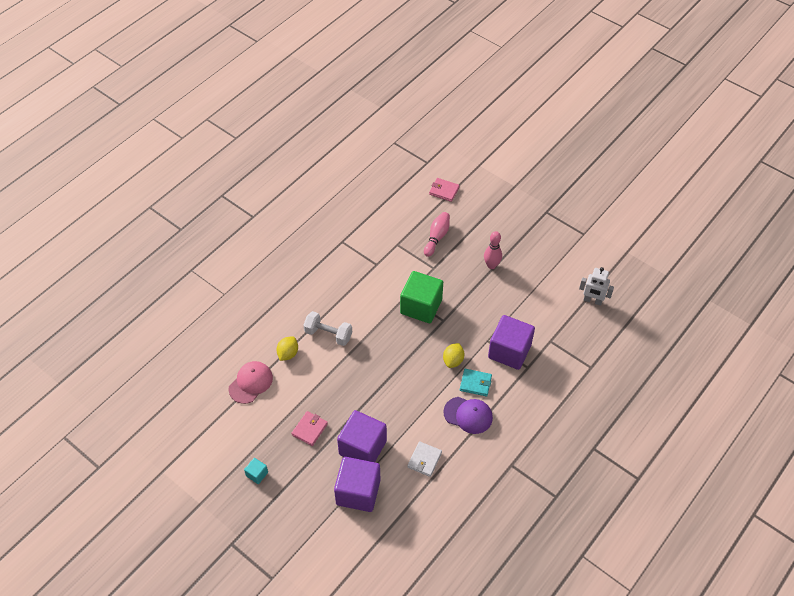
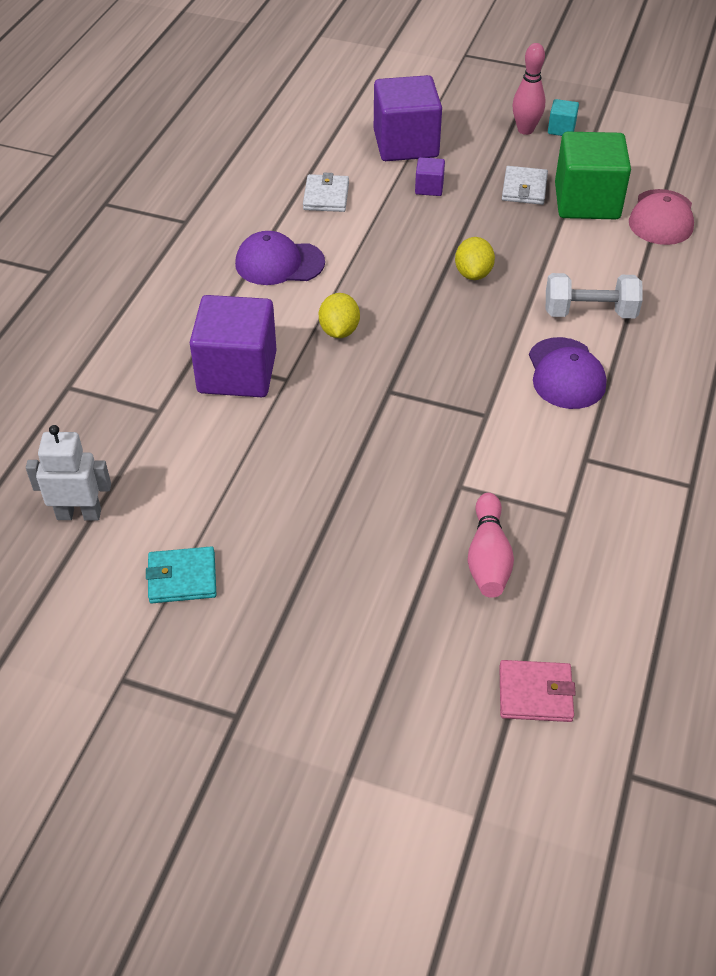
camera: 160 degrees right, 5 degrees down
(288, 354) = (636, 268): yellow lemon -> yellow lemon (473, 273)
(310, 429) = (524, 188): pink wallet -> white wallet
(360, 305) = (566, 374): none -> purple cap
(362, 447) = (429, 188): purple cube -> purple cube, size x0.44
(421, 306) = (445, 403): green cube -> green cube (586, 201)
(475, 383) = (283, 308): turquoise wallet -> turquoise wallet (182, 578)
(491, 265) = (332, 528): pink bowling pin -> pink bowling pin (525, 130)

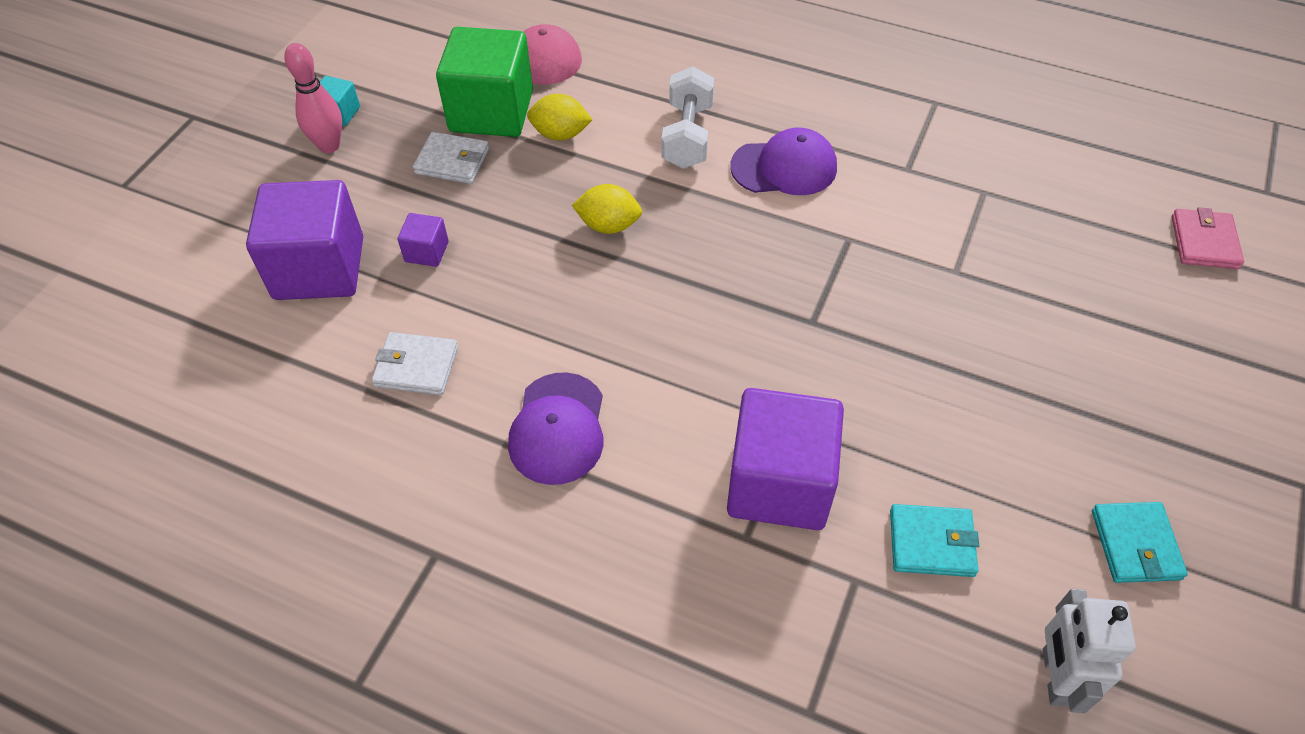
camera: 85 degrees left, 5 degrees up
(187, 453) = (931, 543): none -> turquoise wallet
(339, 331) = (704, 365): yellow lemon -> yellow lemon (560, 134)
(488, 558) = (1051, 258): pink bowling pin -> none

